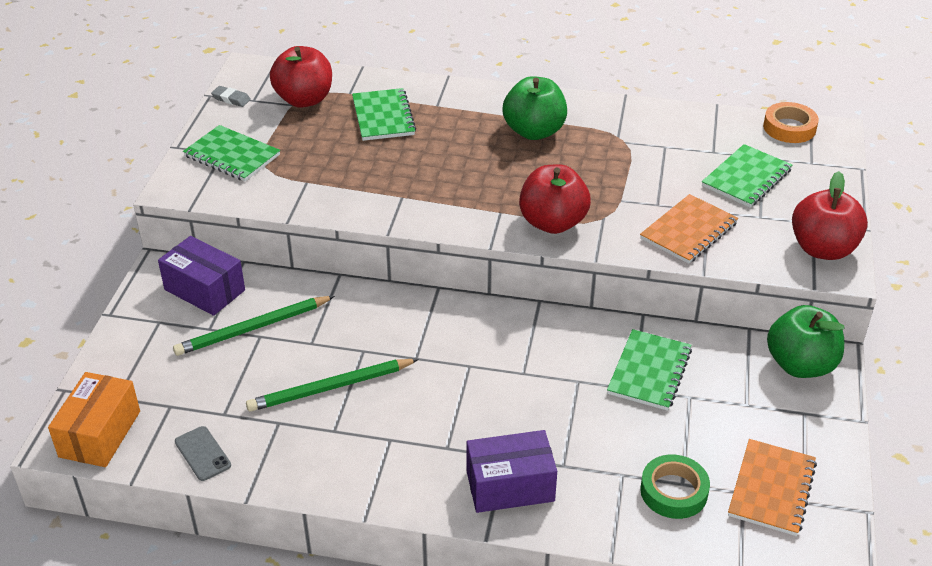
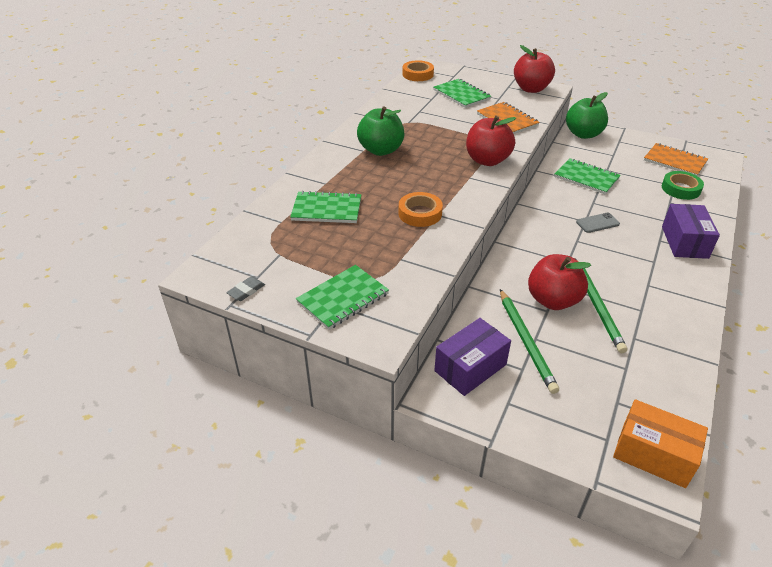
camera: 75 degrees left, 0 degrees up
(203, 453) = (671, 385): grey phone -> grey phone (597, 223)
(304, 99) = (276, 247): red apple -> red apple (553, 300)
(399, 182) = (420, 213): none -> orange tape

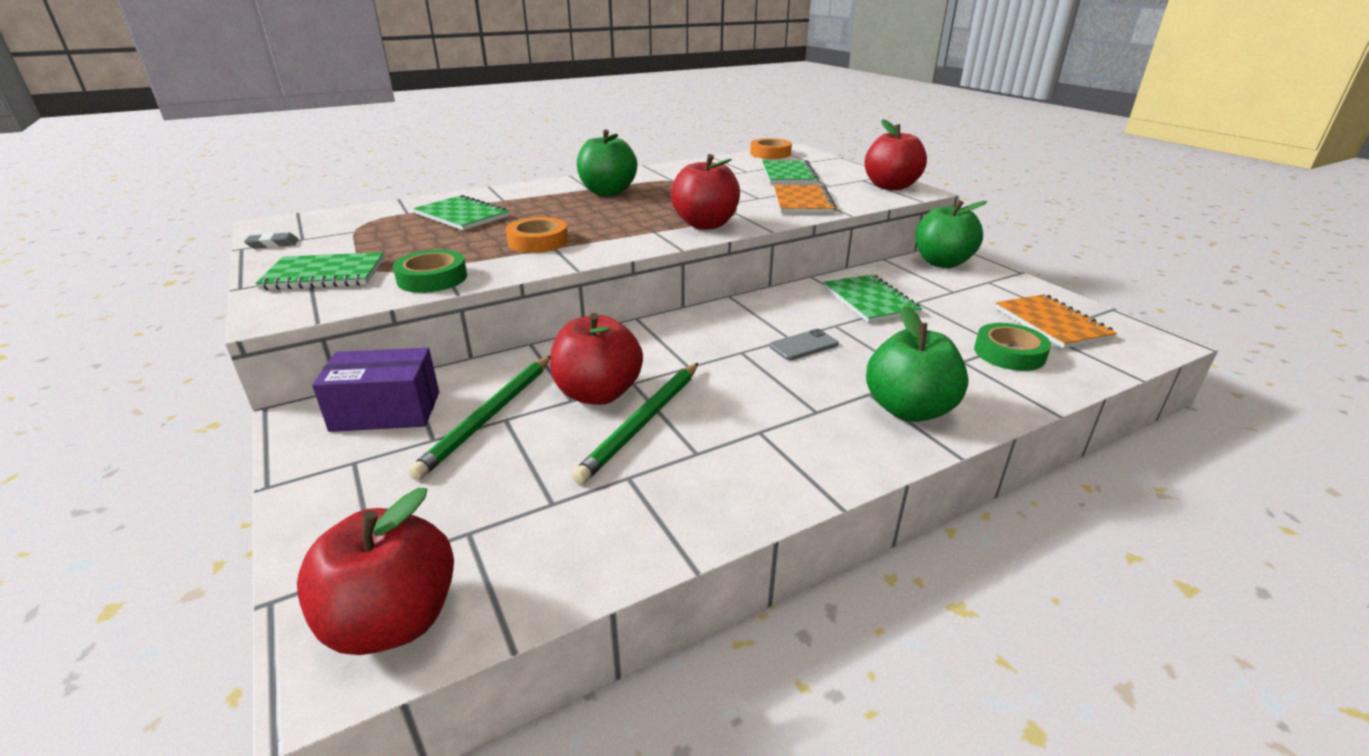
camera: 35 degrees right, 10 degrees down
(415, 270) = (432, 278): none -> green tape
(597, 223) = (803, 345): grey phone -> grey phone turned 45 degrees counterclockwise
(653, 454) = (393, 621): orange box -> red apple
(684, 242) = (909, 409): purple box -> green apple

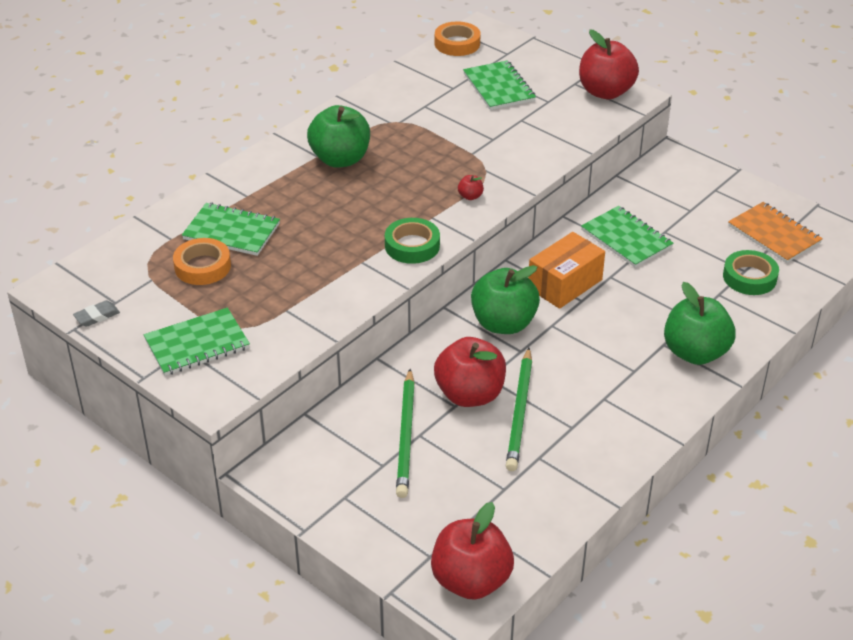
camera: 20 degrees left, 10 degrees up
(386, 411) = (324, 452): purple box -> none
(432, 278) = (295, 327): green tape -> green tape (412, 246)
(538, 241) = (340, 256): orange tape -> orange tape (202, 266)
(705, 224) = (470, 196): red apple -> red apple, size x0.40
(779, 322) = (565, 284): none -> orange box
(802, 202) = (537, 138): orange notebook -> none
(803, 345) = (596, 306): grey phone -> none
(942, 263) = (669, 170): green apple -> green apple (503, 323)

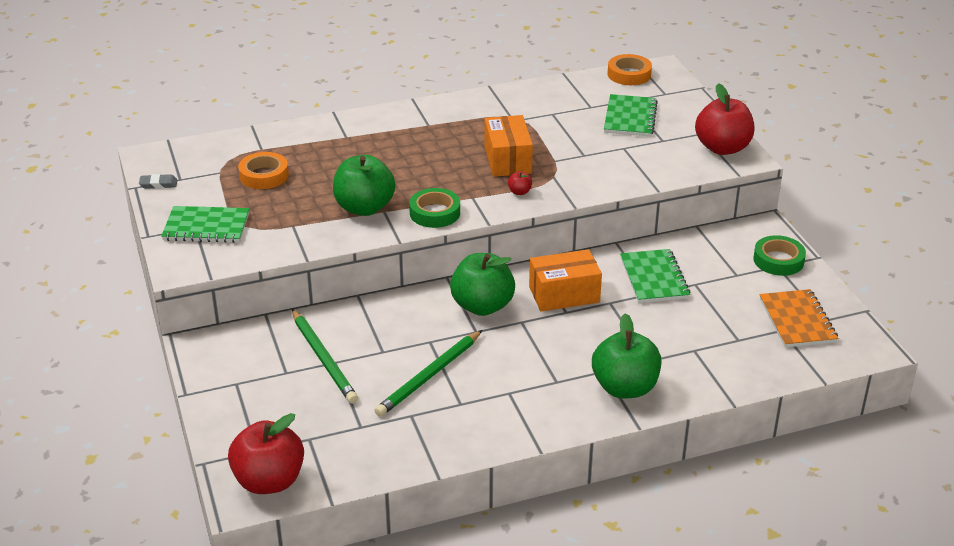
camera: 30 degrees right, 5 degrees down
(231, 231) = (309, 158): green notebook -> none
(340, 159) = (443, 132): green apple -> green apple (364, 208)
(406, 436) = (324, 359): green pencil -> green pencil turned 60 degrees counterclockwise
(428, 167) = (507, 160): none -> orange box
(470, 394) = (402, 348): red apple -> none
(749, 277) = (737, 347): green tape -> green tape (778, 260)

